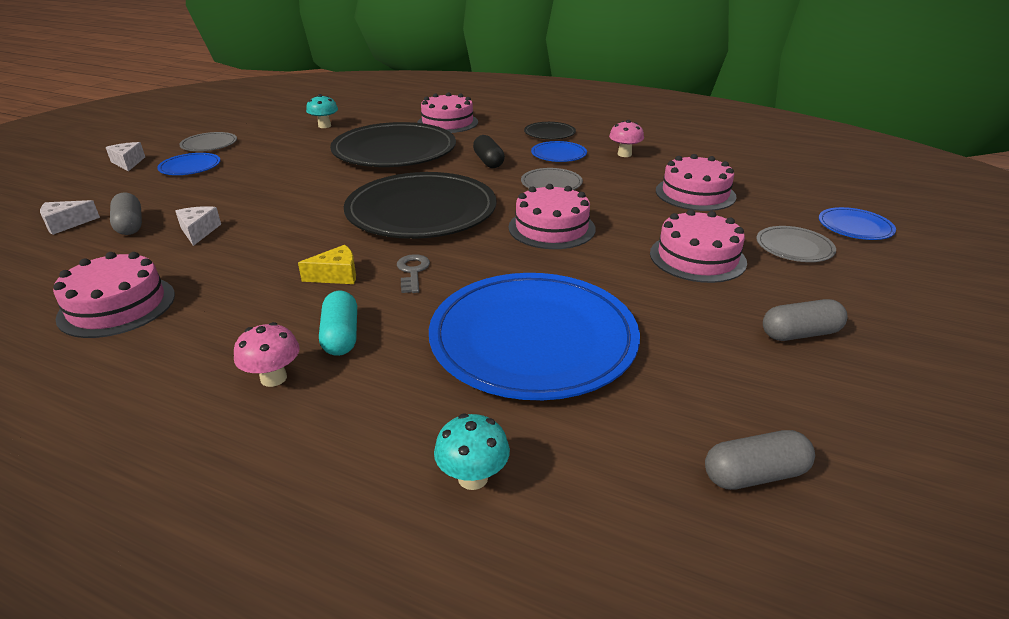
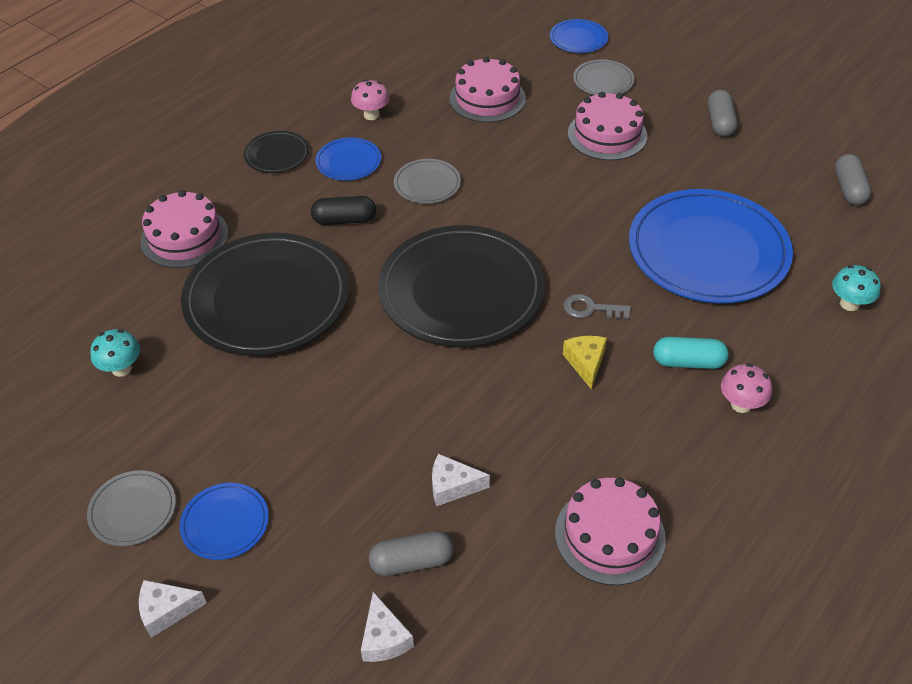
camera: 75 degrees left, 15 degrees up
(551, 228) = (530, 204): pink cake -> none

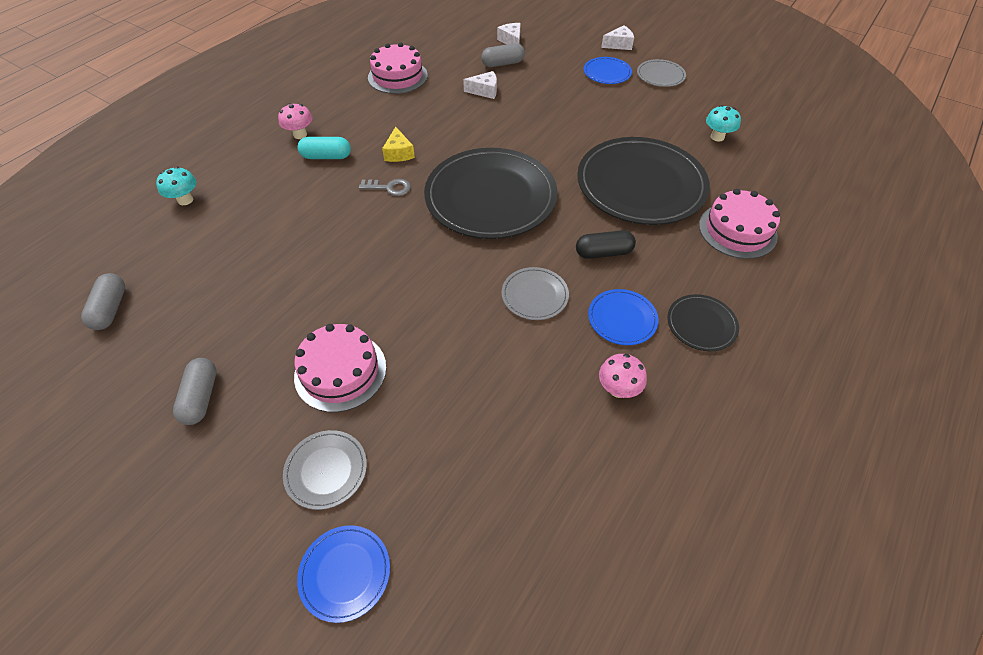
camera: 175 degrees right, 5 degrees up
(487, 98) = (481, 426): pink cake -> none
(708, 251) = (279, 238): blue plate -> none

